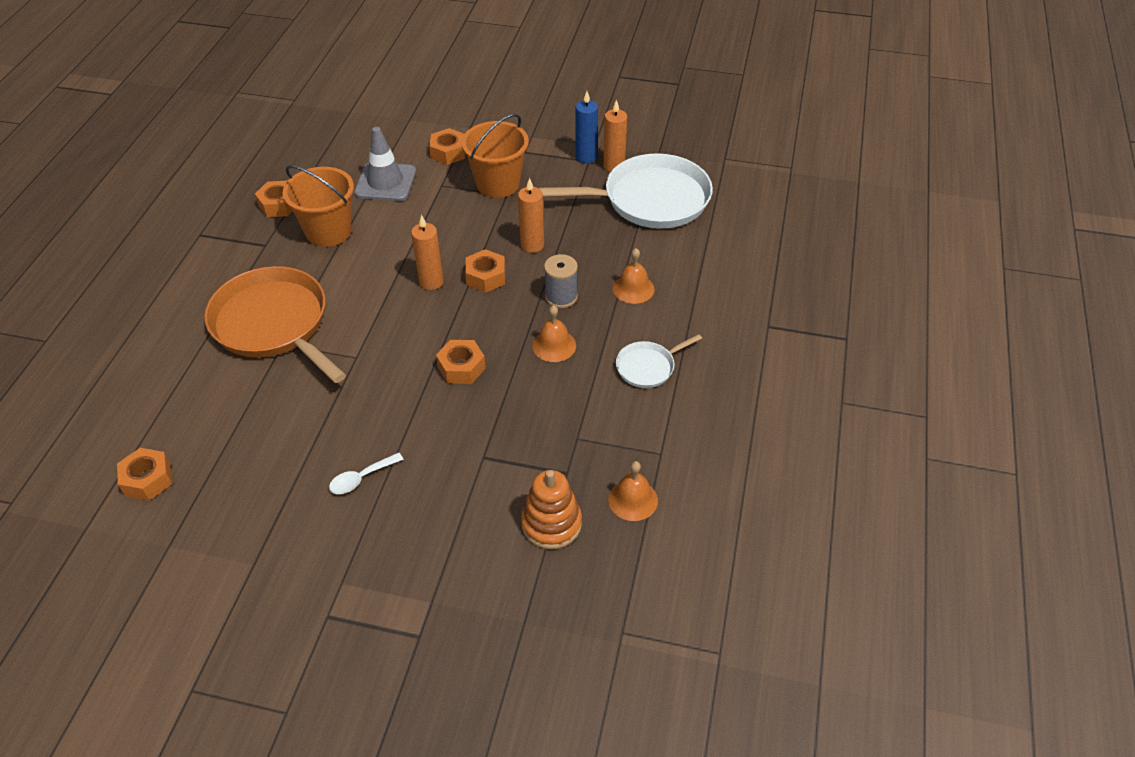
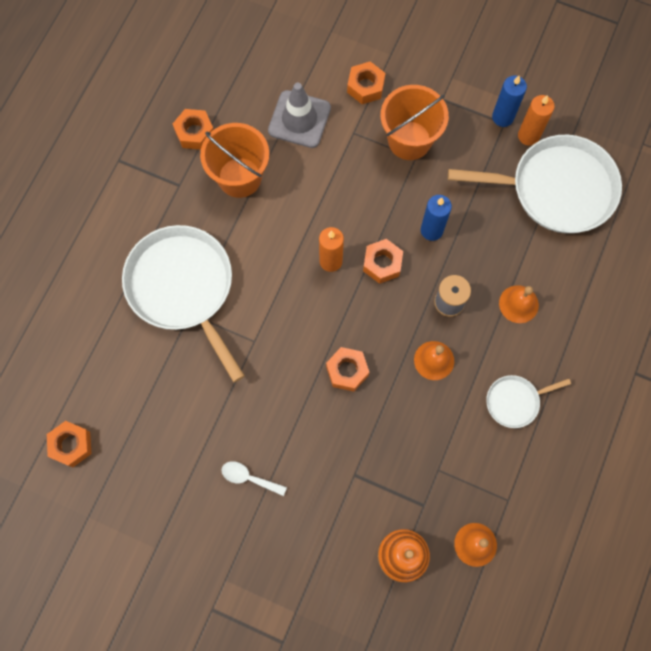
camera: 10 degrees right, 25 degrees up
(273, 324) = (183, 288): orange pan -> white pan
(361, 478) = (249, 478): white spoon -> white spoon turned 45 degrees clockwise
(532, 245) = (431, 230): orange candle -> blue candle

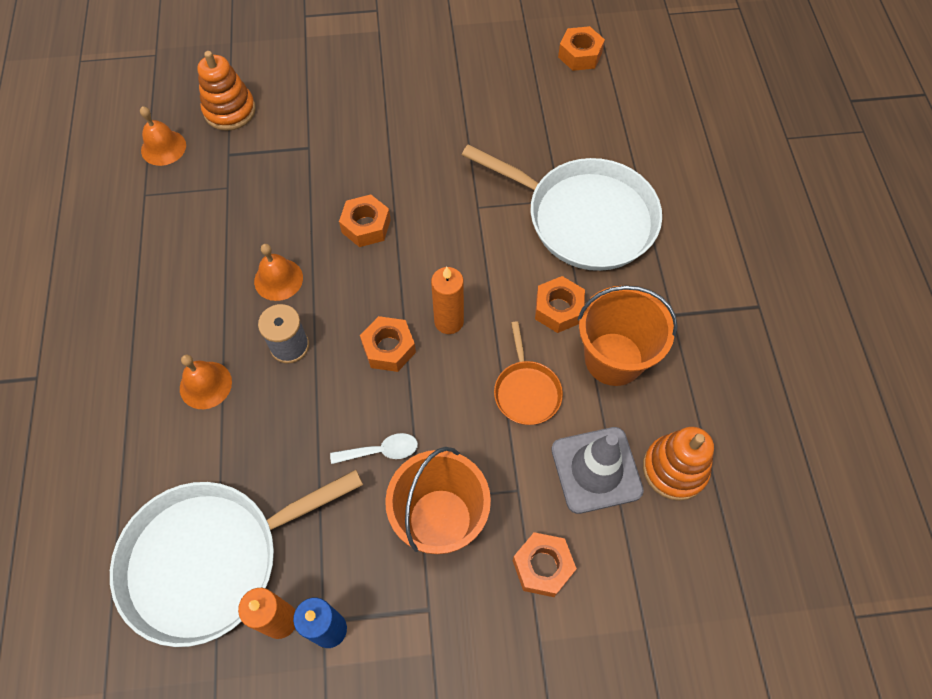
camera: 150 degrees right, 10 degrees down
(195, 133) = (704, 382): orange nut -> orange nut (558, 309)
(249, 478) = (406, 102): white spoon -> white spoon (381, 451)
(253, 96) = (674, 469): none -> orange stacking toy
(310, 186) = (526, 392): none -> orange pan
(431, 230) = (351, 417): blue candle -> none
(515, 401) = (170, 282): white pan -> none

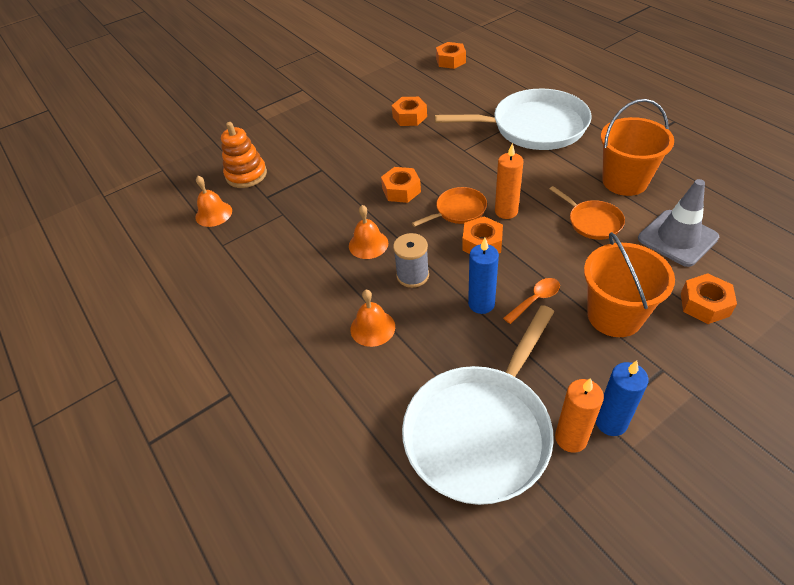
camera: 25 degrees left, 15 degrees down
(326, 422) = (481, 304): none -> blue candle
(381, 451) = (535, 300): white spoon -> orange spoon
(401, 289) = (458, 210): none -> orange pan
(558, 309) = (566, 174): orange nut -> orange nut (409, 117)
(674, 469) = (719, 214): orange stacking toy -> none

